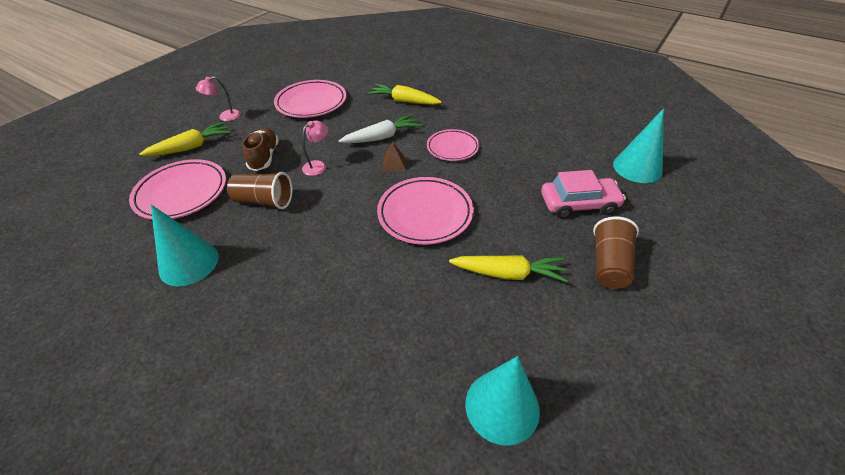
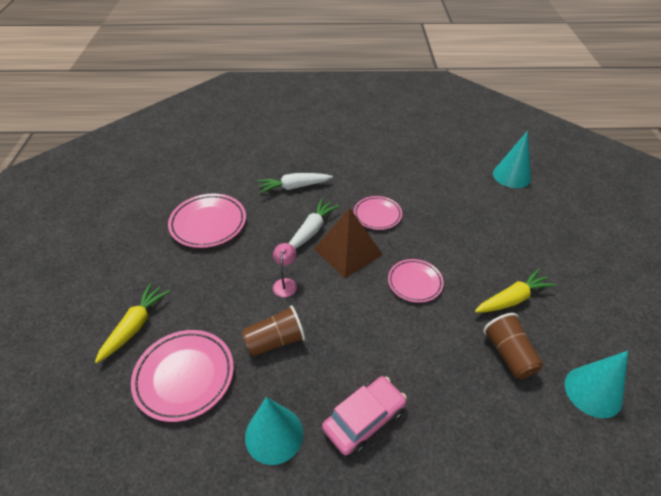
camera: 35 degrees left, 0 degrees up
(225, 117) = (133, 277): pink lamp -> none
(264, 157) = (225, 299): brown shoe -> none
(394, 164) = (348, 251): brown pyramid -> brown pyramid, size x2.27
(404, 101) = (294, 187): yellow carrot -> white carrot
(425, 214) = (415, 282): pink plate -> pink plate, size x0.64
(578, 204) = (504, 222): pink car -> pink car (364, 420)
(609, 264) = (560, 258): brown cup -> brown cup (509, 354)

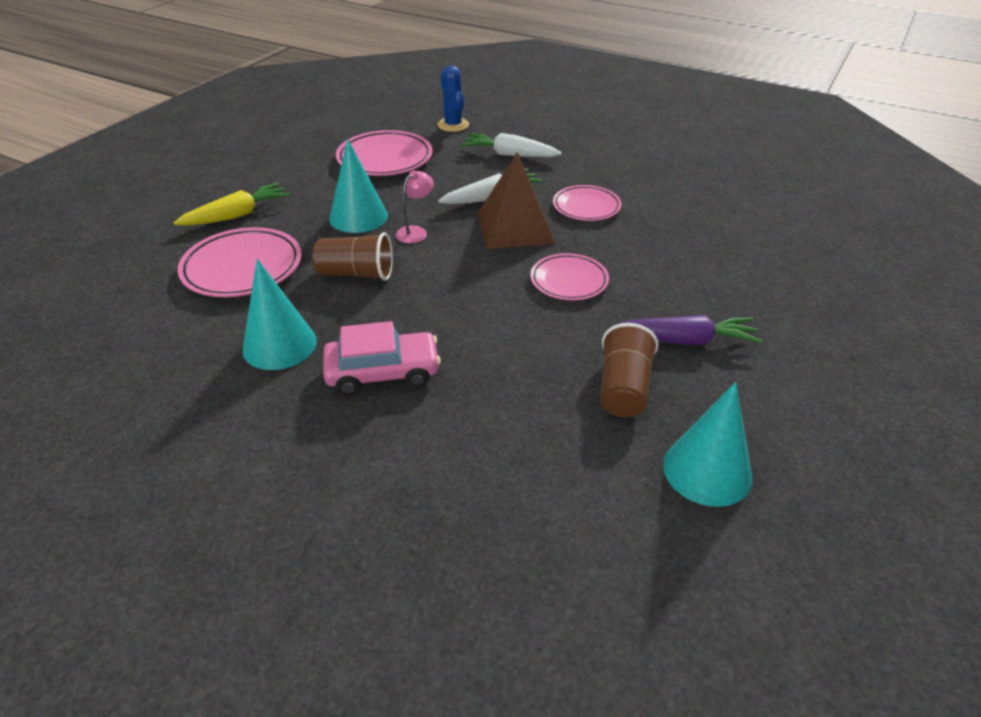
camera: 30 degrees right, 5 degrees down
(233, 173) = (453, 125): none -> blue cactus
(511, 176) = (823, 223): turquoise cone -> turquoise cone (358, 217)
(512, 299) = (686, 340): yellow carrot -> purple carrot

